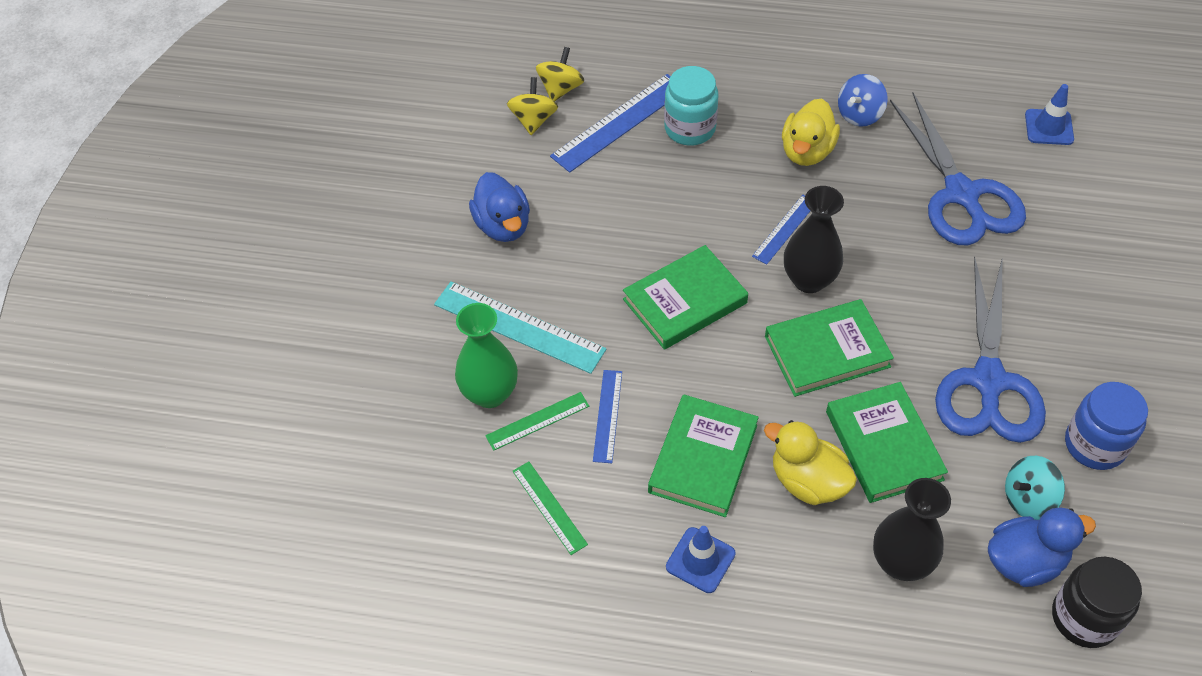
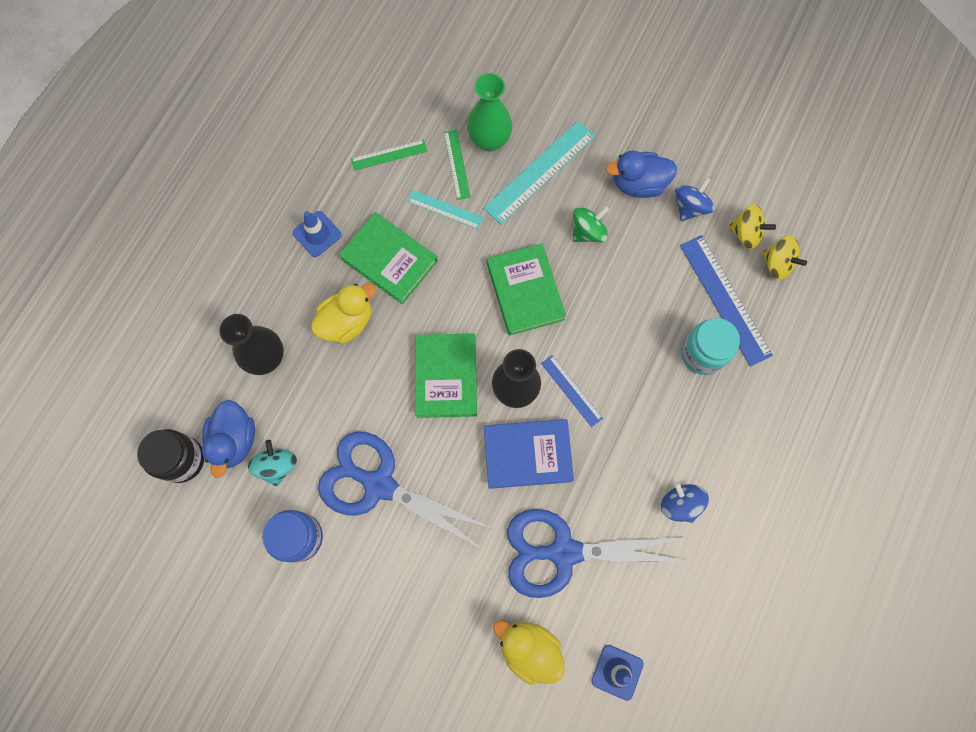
camera: 105 degrees right, 20 degrees up
(517, 173) = (690, 207): none -> blue spinning top
(583, 259) = (588, 232): none -> green spinning top
(607, 415) = (445, 209): blue ruler -> turquoise ruler
(807, 151) = (649, 441): yellow duck -> yellow duck (529, 649)
(877, 250) = (527, 454): none -> blue book
(884, 445) = (355, 384): green book -> none

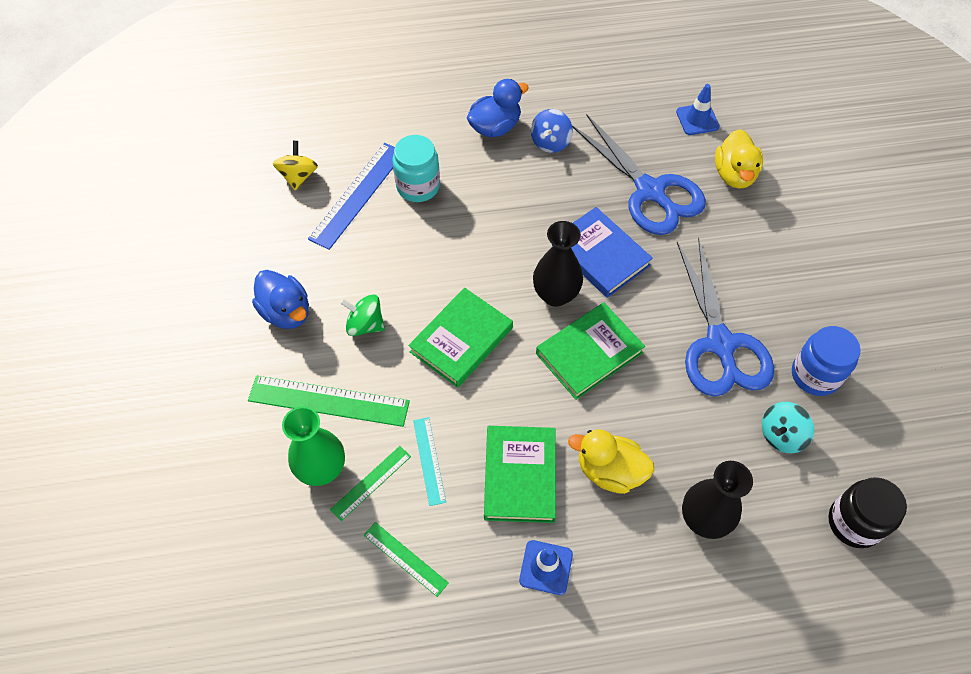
camera: 125 degrees left, 15 degrees down
(234, 440) = (796, 489): blue duck -> blue duck (495, 127)
(539, 172) = (328, 401): turquoise ruler -> green ruler
(571, 390) = (522, 255): blue ruler -> none
(690, 207) = (284, 261): blue spinning top -> none
(746, 233) = (284, 210): yellow spinning top -> none

